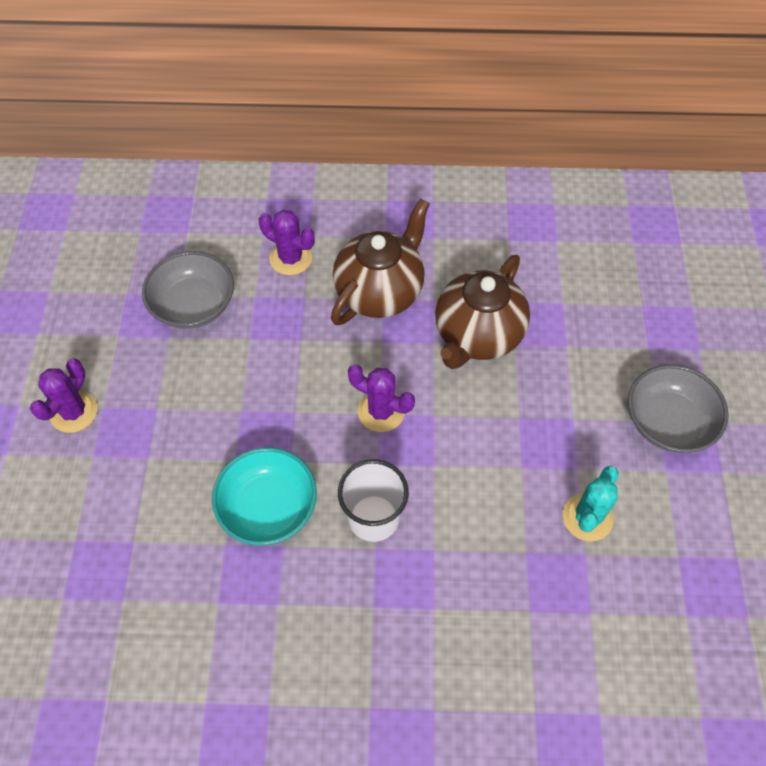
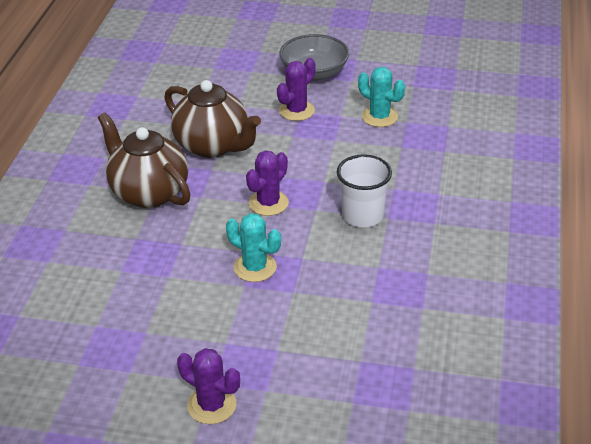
camera: 80 degrees left, 20 degrees down
(194, 305) = (115, 313): grey bowl -> none
(268, 507) = (343, 273): turquoise bowl -> none
(269, 416) = (255, 267): none -> turquoise cactus
(290, 258) = (87, 244): purple cactus -> purple cactus (296, 111)

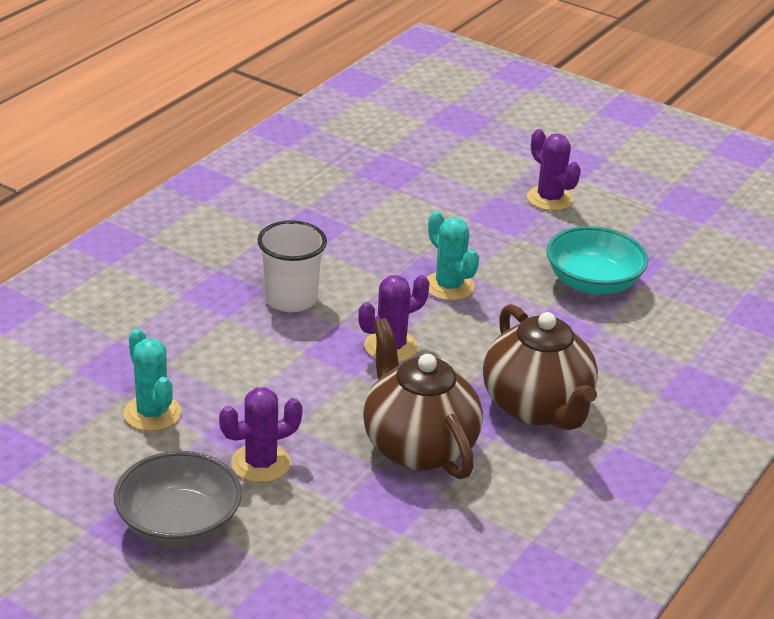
camera: 160 degrees left, 5 degrees down
(139, 313) = (592, 283): none -> turquoise bowl

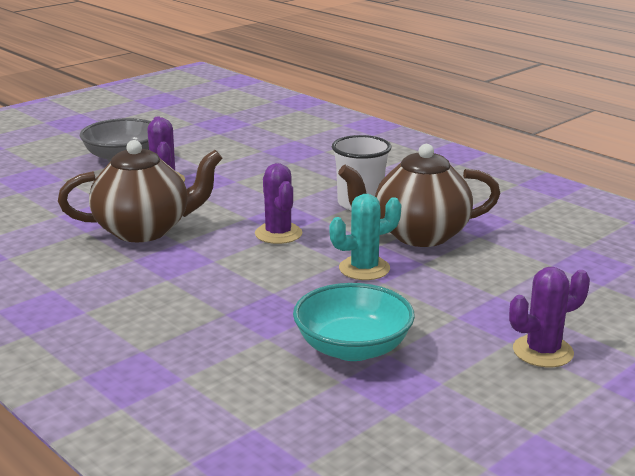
camera: 105 degrees right, 10 degrees down
(152, 413) = (237, 156): turquoise cactus -> none
(537, 407) = (160, 283): brown teapot -> brown teapot (418, 235)

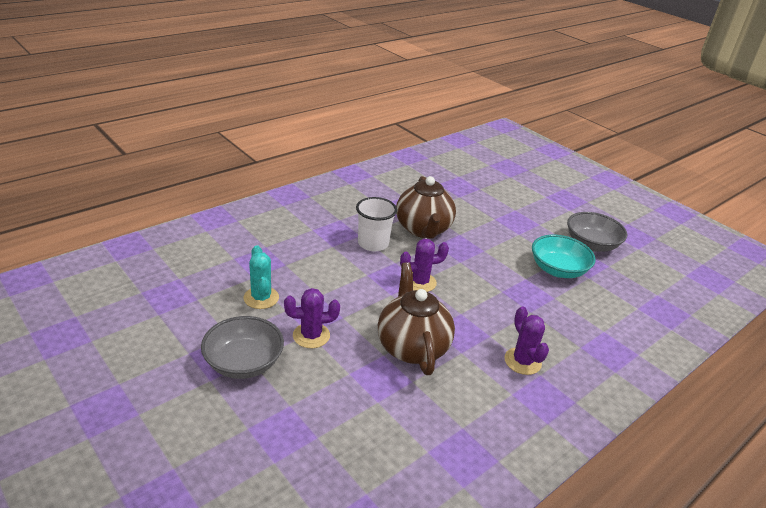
camera: 90 degrees left, 10 degrees up
(364, 268) = (468, 254): turquoise cactus -> turquoise cactus (261, 298)
(466, 398) = (591, 244): none -> grey bowl
(543, 351) = (547, 217): purple cactus -> purple cactus (522, 361)

